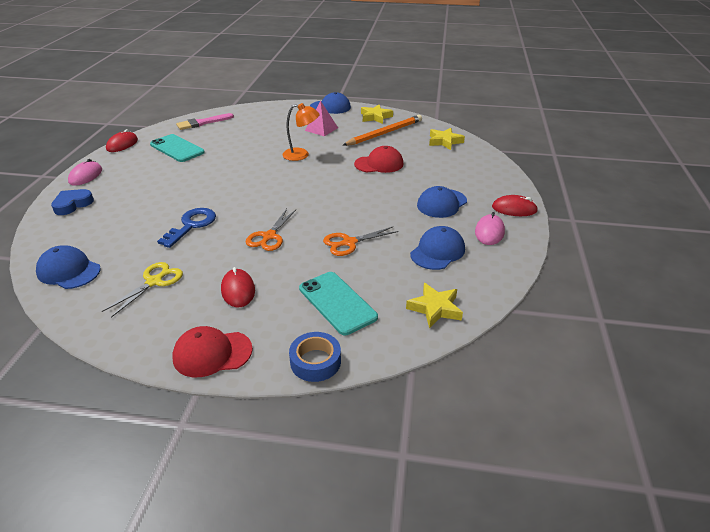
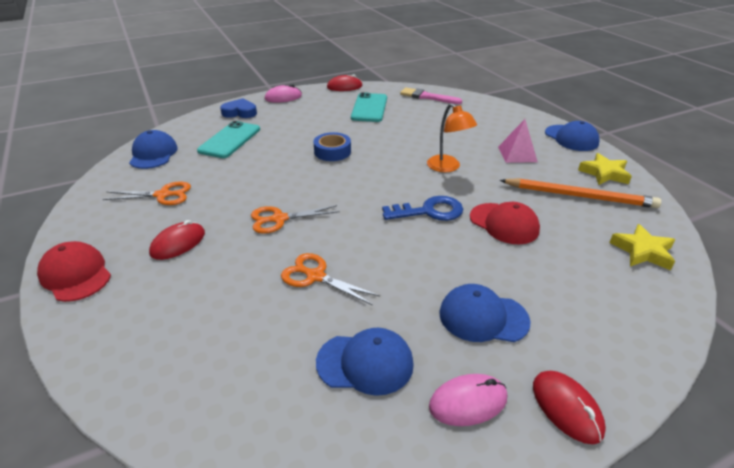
camera: 55 degrees right, 0 degrees up
(154, 281) = (163, 195): yellow scissors -> orange scissors
(191, 225) = (259, 171): blue key -> blue key (429, 211)
(315, 361) = (86, 350): blue tape -> blue tape (332, 152)
(337, 302) = (196, 319): turquoise phone -> turquoise phone (230, 140)
(435, 308) = (235, 416): yellow star -> none

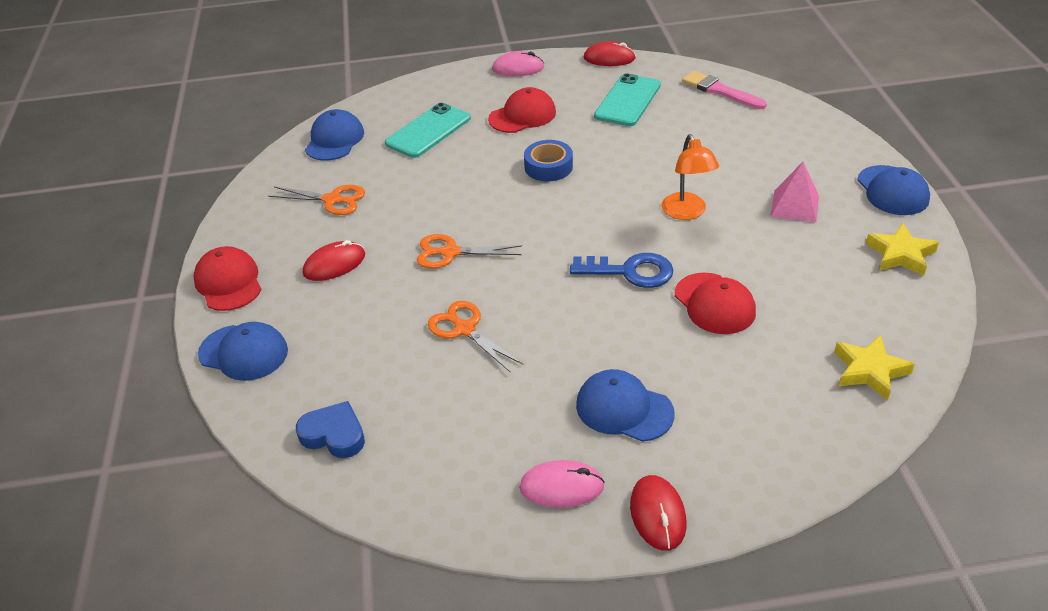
camera: 20 degrees right, 5 degrees up
(240, 112) = (453, 87): blue heart -> blue heart (334, 435)
(298, 123) = (522, 116): none -> red cap
(365, 363) = (478, 429): blue cap -> blue cap (243, 352)
(579, 196) = (840, 282): orange pencil -> none

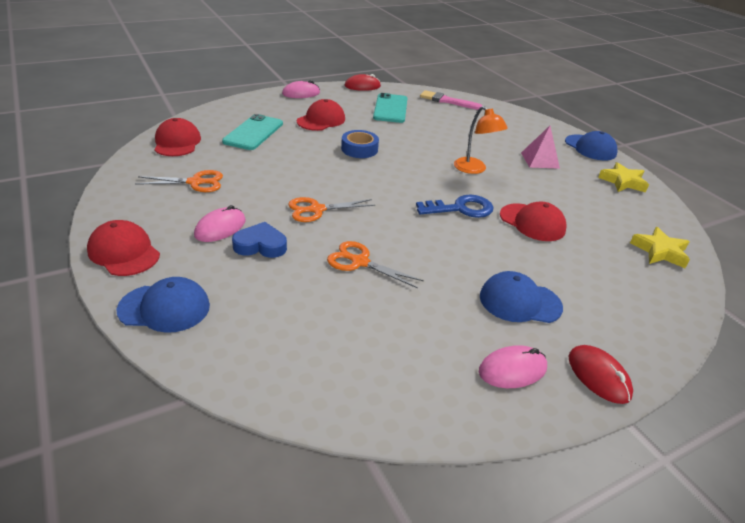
camera: 25 degrees left, 5 degrees down
(334, 140) = (177, 142): blue cap -> red cap
(334, 264) = (220, 228): red mouse -> pink mouse
(334, 435) = (289, 364): blue heart -> blue heart (260, 245)

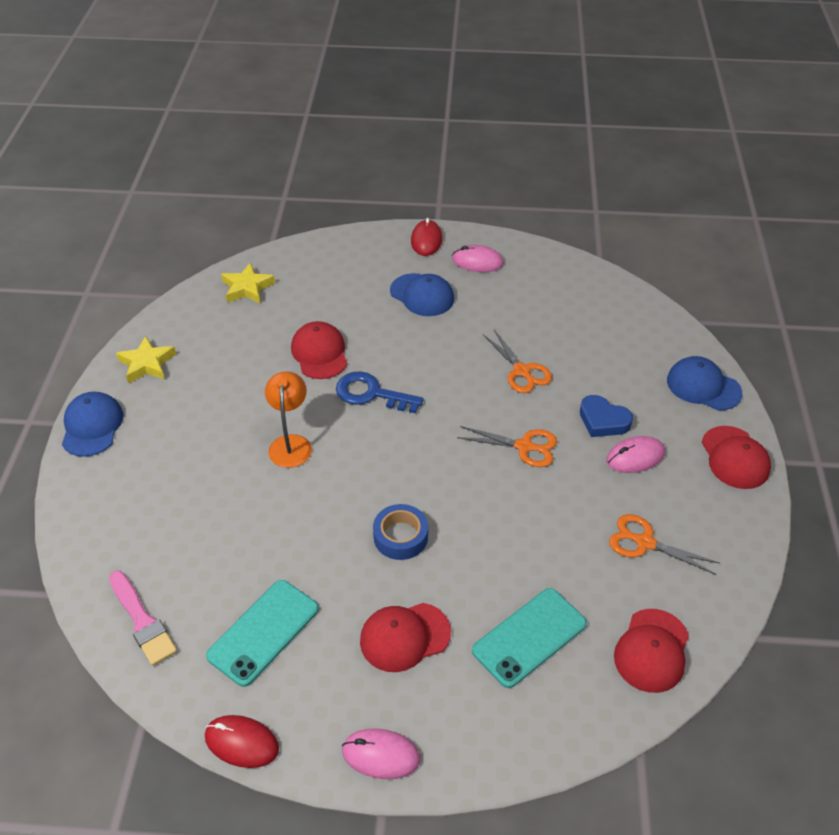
camera: 145 degrees left, 10 degrees up
(539, 160) = (190, 429): pink pyramid -> none

